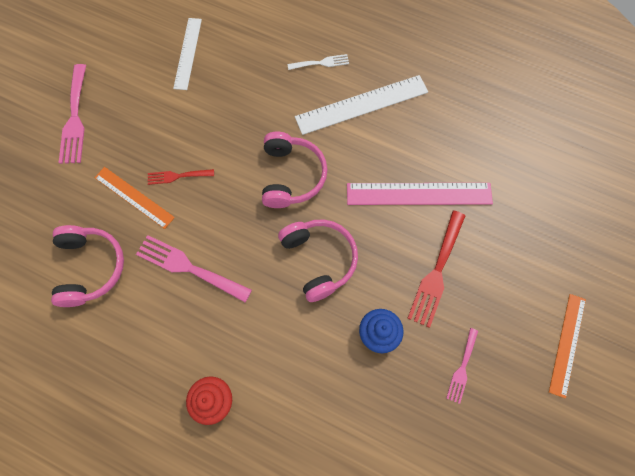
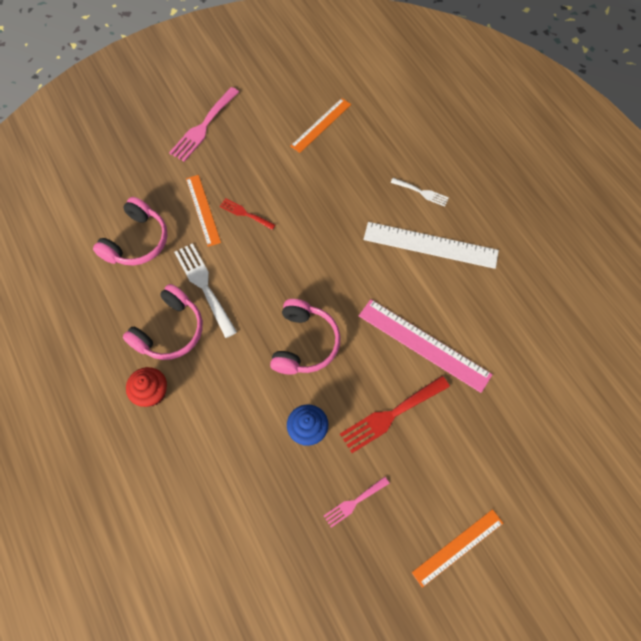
camera: 35 degrees right, 5 degrees down
(188, 53) = (321, 125): white ruler -> orange ruler
(189, 267) = (204, 286): pink fork -> white fork
(291, 176) = (331, 266): pink headphones -> pink headphones (170, 331)

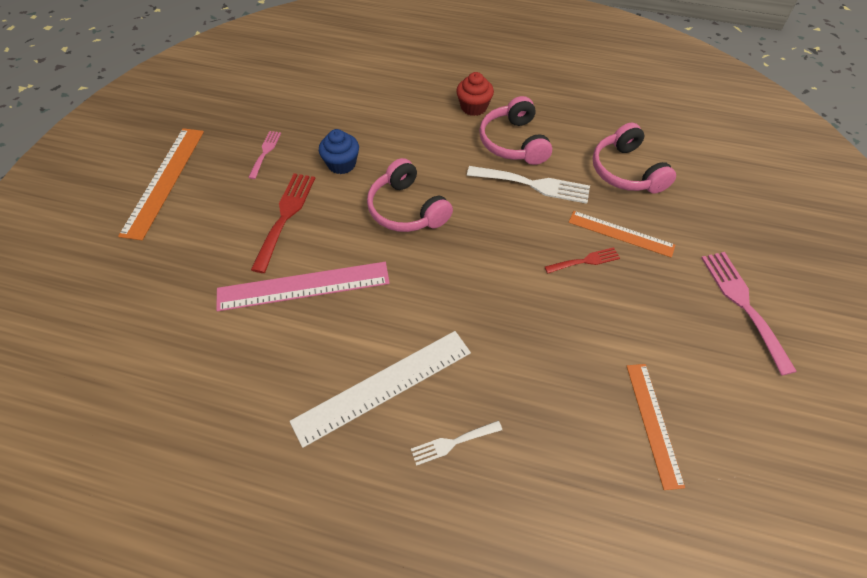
camera: 135 degrees right, 10 degrees down
(457, 547) = (164, 181): orange ruler -> orange ruler, size x1.54

